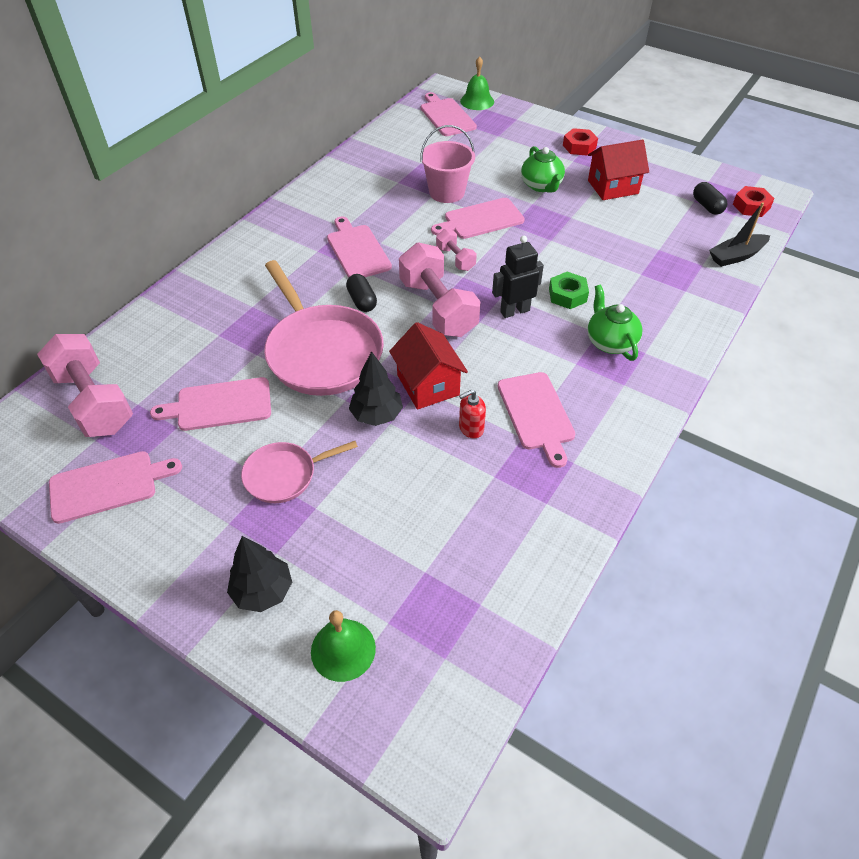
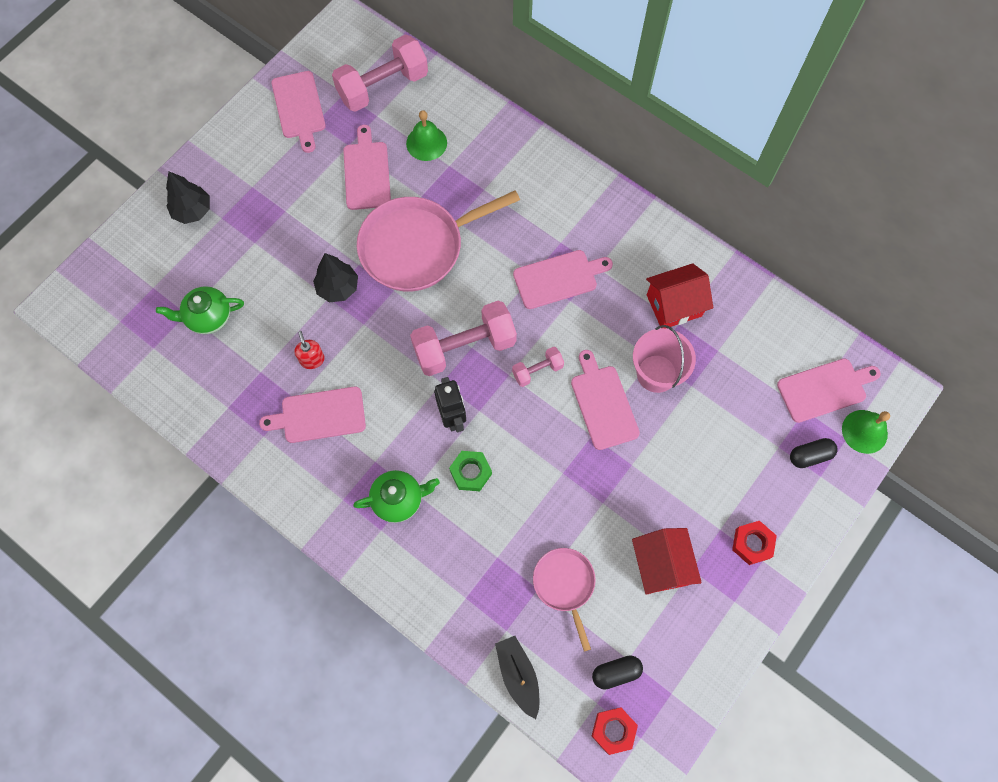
camera: 95 degrees right, 20 degrees up
(284, 475) = (288, 221): pink pan -> pink pan (565, 585)
(343, 649) = (140, 259): green bell -> green bell (426, 143)
(362, 301) = (481, 280): black capsule -> black capsule (810, 456)
(428, 385) = (366, 330): red house -> red house (674, 305)
(541, 186) = (666, 481): green teapot -> green teapot (208, 317)

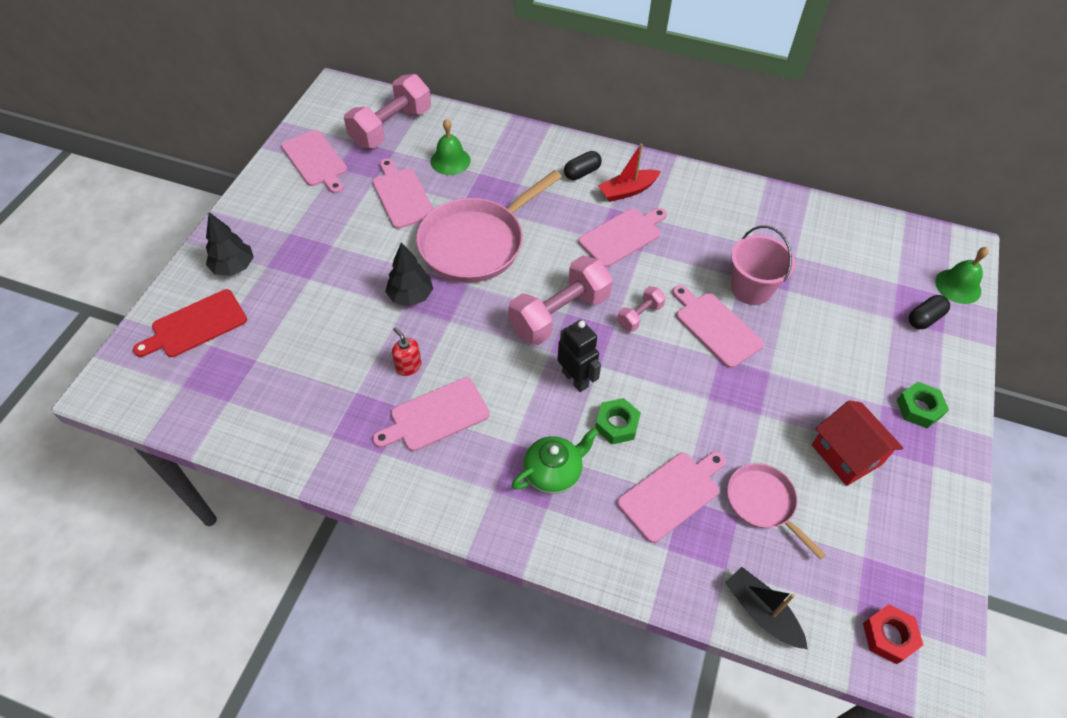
camera: 20 degrees left, 15 degrees down
(145, 263) = (196, 325): none -> red cutting board
(208, 317) = (281, 357): green teapot -> none
(586, 227) = (627, 191): none -> red boat
(616, 672) = (859, 574): black capsule -> black capsule (582, 173)
(674, 305) = (737, 231): red house -> none
(752, 544) = (919, 408): red nut -> green nut
(824, 389) = (904, 262): pink cutting board -> pink cutting board (671, 494)

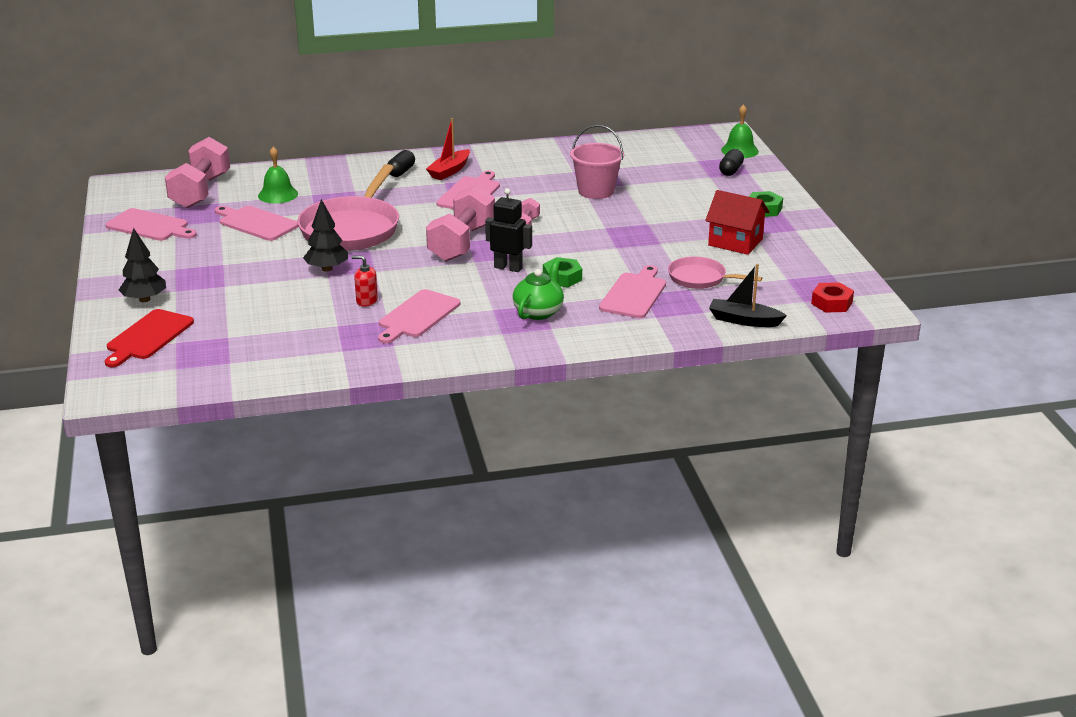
camera: 30 degrees left, 25 degrees down
(715, 327) = (588, 215): pink cutting board -> none

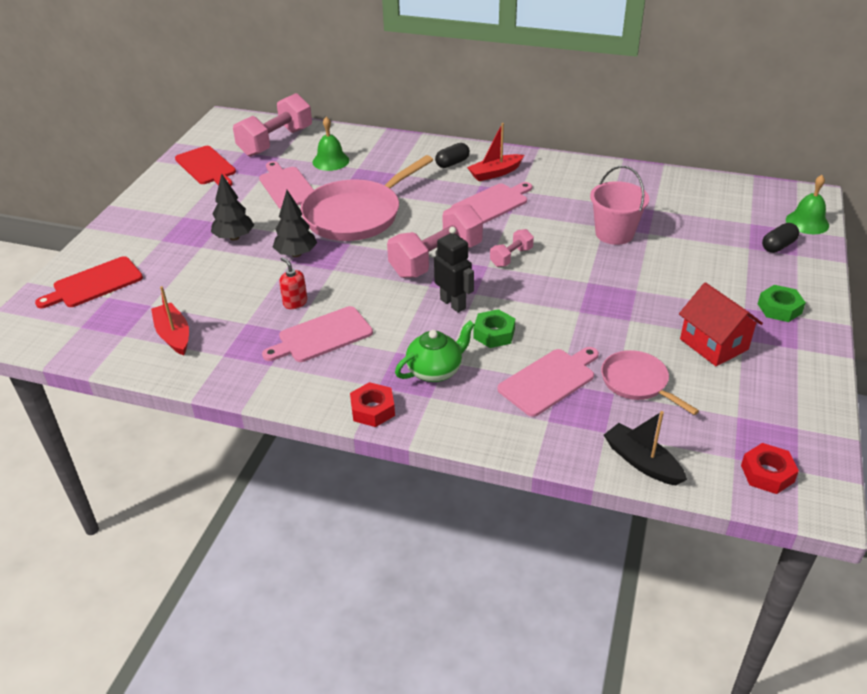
camera: 30 degrees right, 10 degrees up
(144, 299) = (130, 242): black tree -> black tree (234, 237)
(150, 226) = (207, 167): pink cutting board -> red cutting board
(278, 350) = (173, 335): none -> red boat
(513, 347) = (372, 409): none -> red nut

